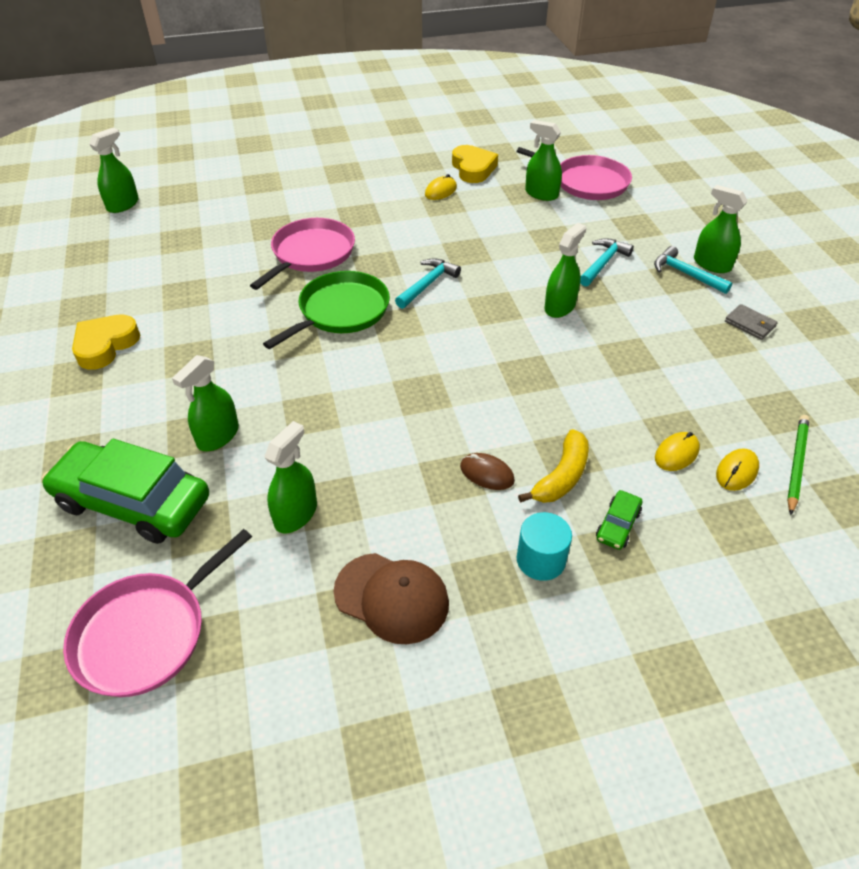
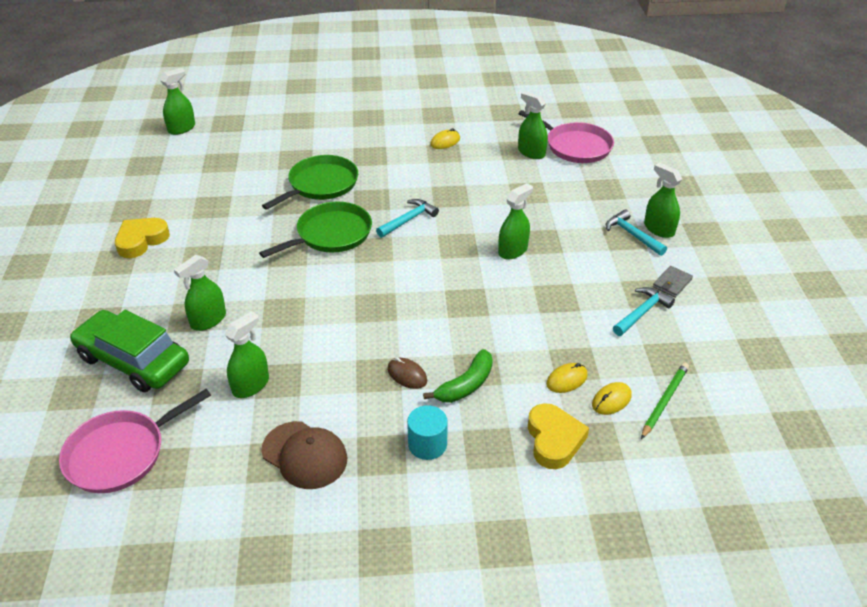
camera: 10 degrees right, 5 degrees down
(311, 254) = (320, 185): pink pan -> green pan
(473, 169) = (479, 125): yellow heart -> yellow heart (554, 440)
(561, 477) = (465, 385): yellow banana -> green banana
(603, 263) = (563, 218): turquoise hammer -> turquoise hammer (642, 312)
(617, 525) = (497, 427): green car -> none
(750, 324) = (672, 283): grey wallet -> grey wallet turned 75 degrees clockwise

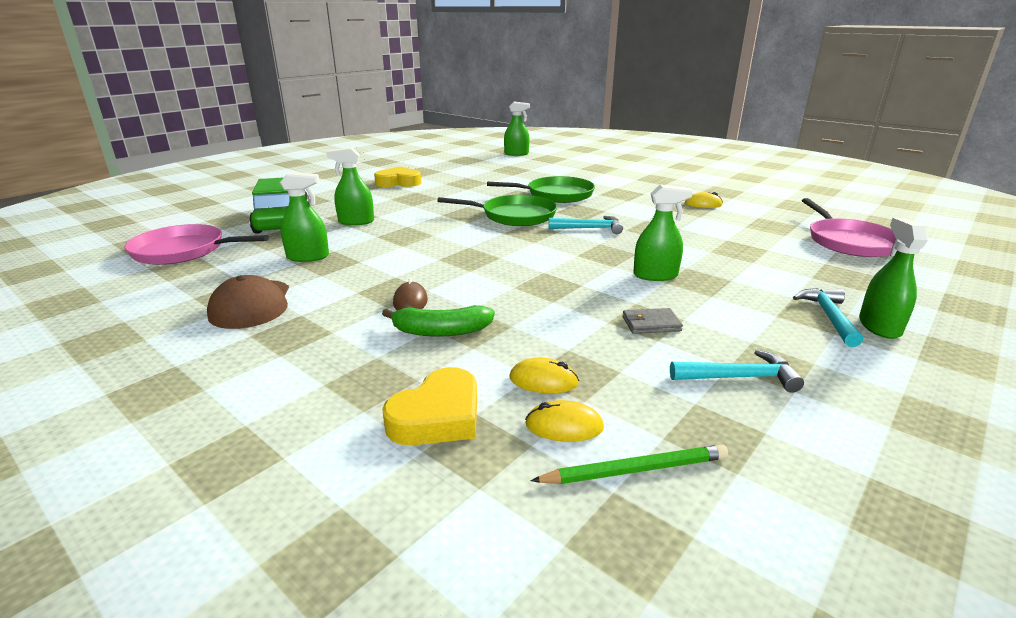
camera: 45 degrees right, 15 degrees down
(427, 444) = (332, 348): turquoise cylinder -> none
(531, 152) = (786, 231): green spray bottle -> none
(672, 283) = (829, 374): grey wallet -> grey wallet (651, 324)

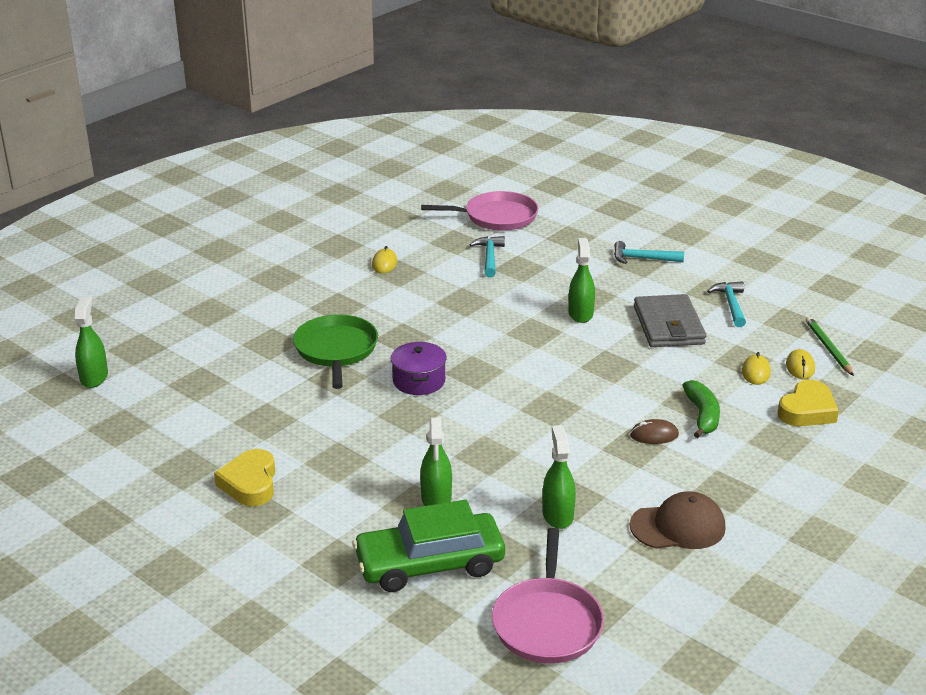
camera: 90 degrees left, 5 degrees up
(438, 416) = (807, 410): yellow heart -> yellow heart turned 90 degrees clockwise
(514, 216) = (419, 381): green pan -> purple pot
(590, 228) = (463, 336): turquoise hammer -> turquoise hammer (489, 257)
(651, 324) = (668, 325): grey wallet -> grey wallet, size x2.12
(879, 326) = (653, 246): green spray bottle -> none

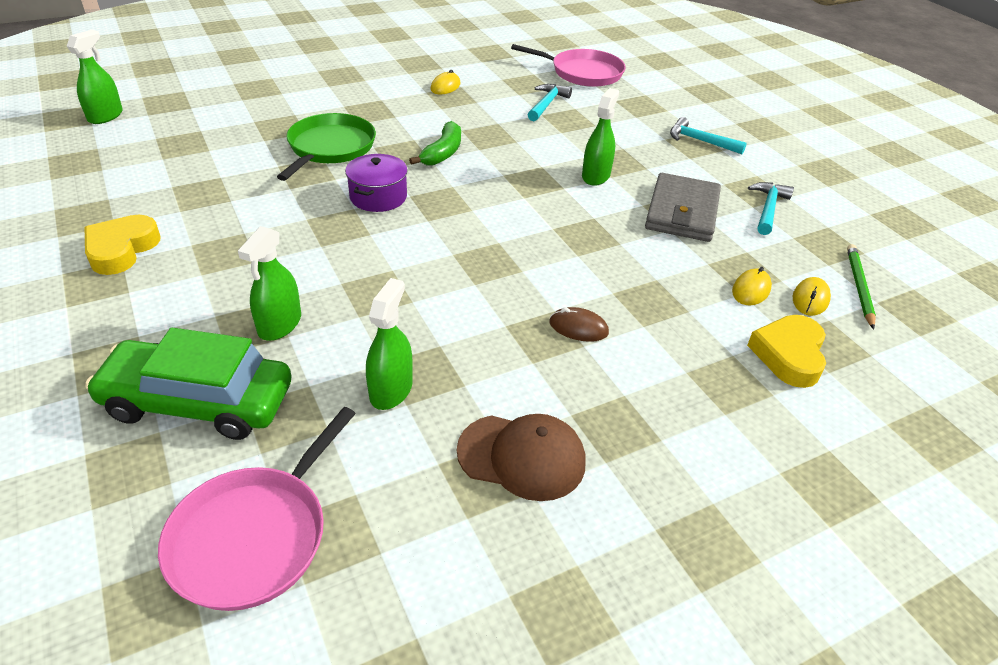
camera: 20 degrees right, 10 degrees up
(702, 416) = (652, 322): green banana -> green banana (443, 153)
(807, 410) = (789, 355): yellow heart -> yellow heart turned 135 degrees clockwise

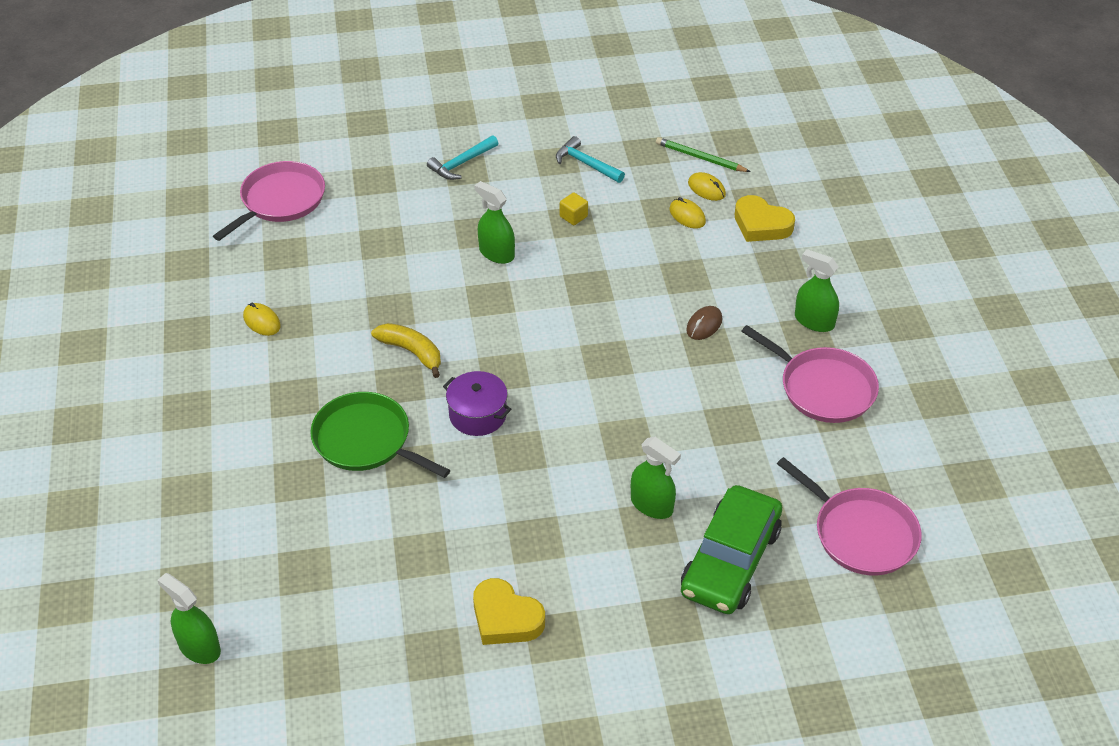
camera: 70 degrees left, 5 degrees up
(391, 390) = (744, 445): green spray bottle -> green spray bottle (814, 321)
(443, 153) = (412, 352): green banana -> yellow banana
(522, 457) = (823, 388): brown cap -> pink pan
(547, 104) = (340, 249): turquoise hammer -> none
(682, 212) = (573, 217): grey wallet -> yellow cube

